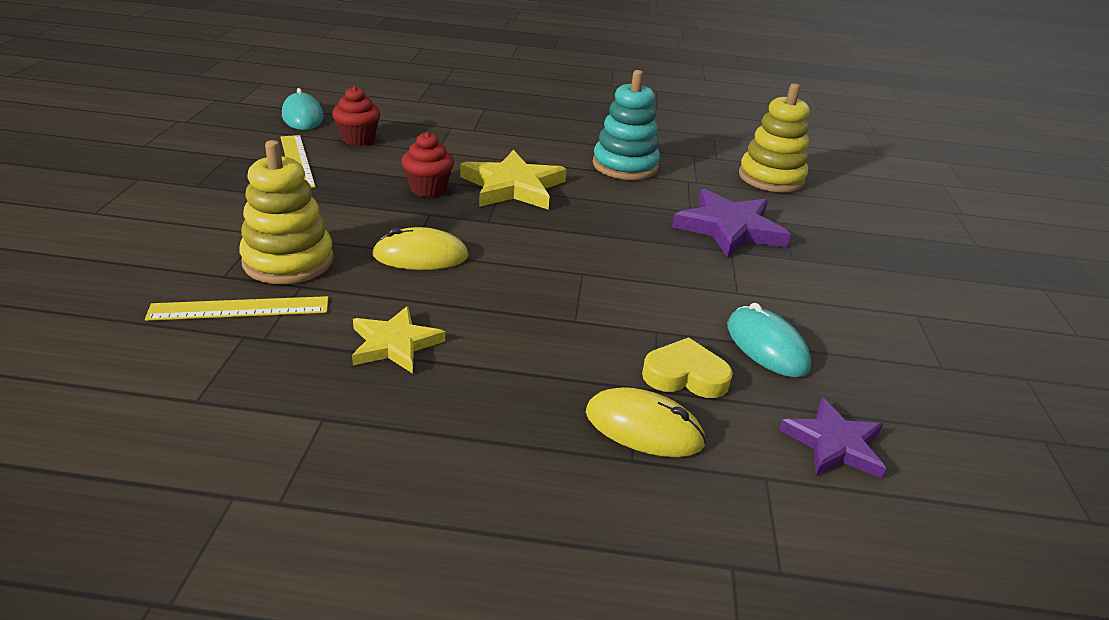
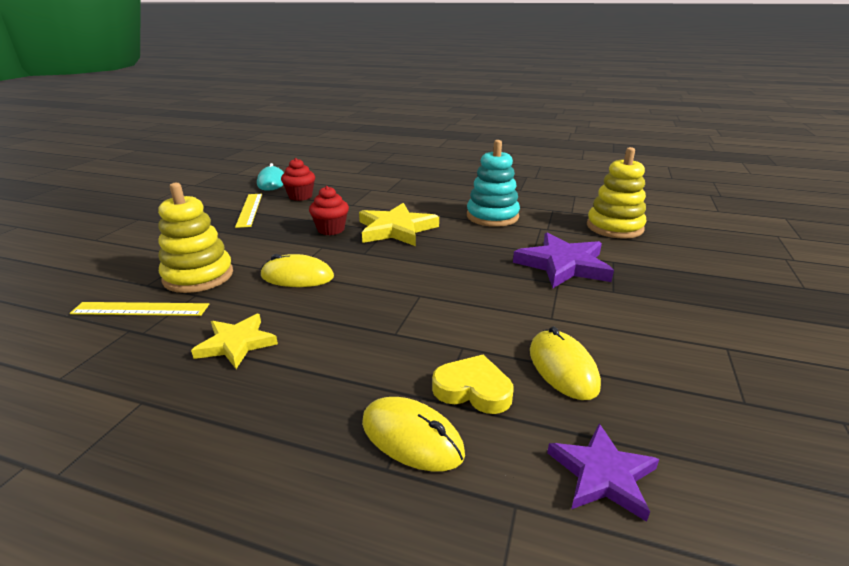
camera: 15 degrees right, 5 degrees down
(766, 346) = (562, 368): turquoise mouse -> yellow mouse

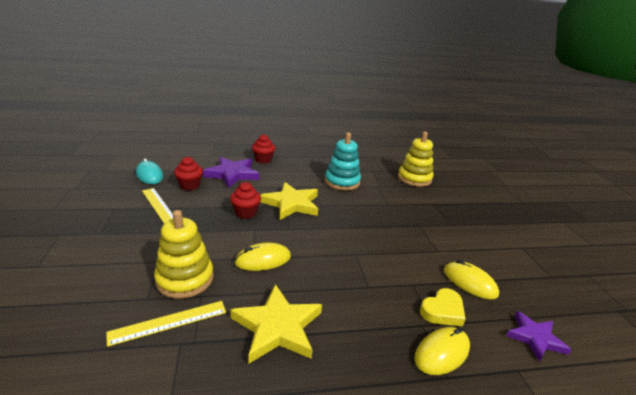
camera: 30 degrees left, 0 degrees up
(236, 343) = (278, 327): yellow star -> yellow star, size x1.58
(411, 437) = (442, 352): yellow mouse -> yellow mouse turned 45 degrees counterclockwise
(412, 182) = (263, 160): none -> red cupcake
(473, 390) = (442, 311): yellow heart -> yellow heart turned 150 degrees clockwise
(563, 265) = (412, 212): purple star -> purple star (232, 174)

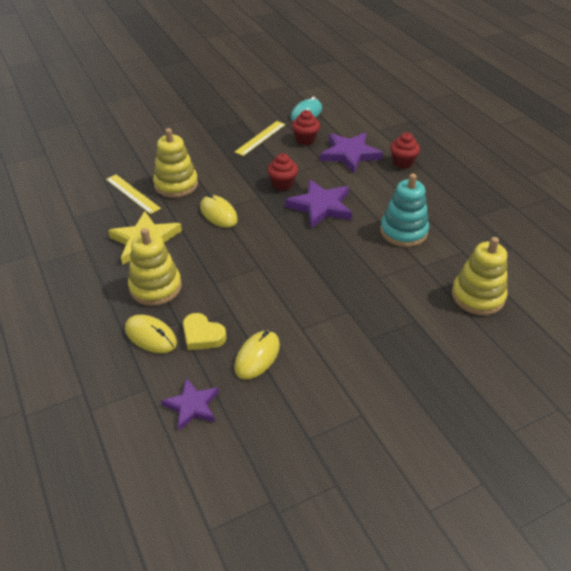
camera: 75 degrees right, 15 degrees up
(291, 204) = (321, 206): yellow star -> purple star
(364, 333) = (155, 287): none -> yellow stacking toy

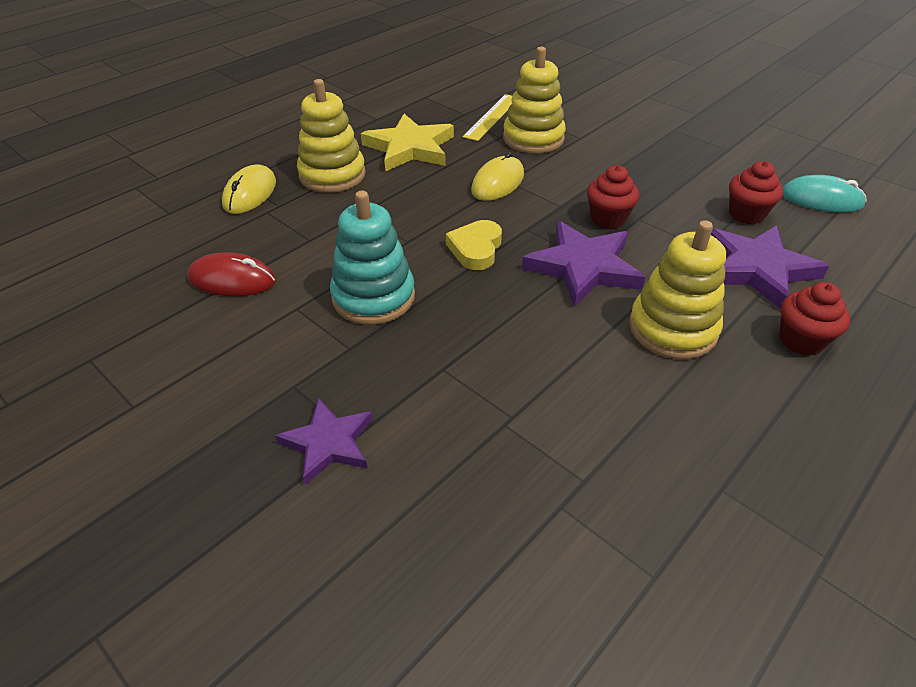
camera: 70 degrees right, 0 degrees up
(192, 406) = (143, 250): purple star -> purple star (328, 443)
(202, 335) = (260, 228): yellow heart -> yellow heart (476, 249)
(257, 356) = (232, 280): yellow mouse -> red mouse
(260, 138) = (703, 174): yellow ruler -> none
(403, 231) = (587, 379): turquoise stacking toy -> turquoise stacking toy (373, 297)
(477, 296) = (456, 527): yellow stacking toy -> yellow stacking toy (672, 329)

